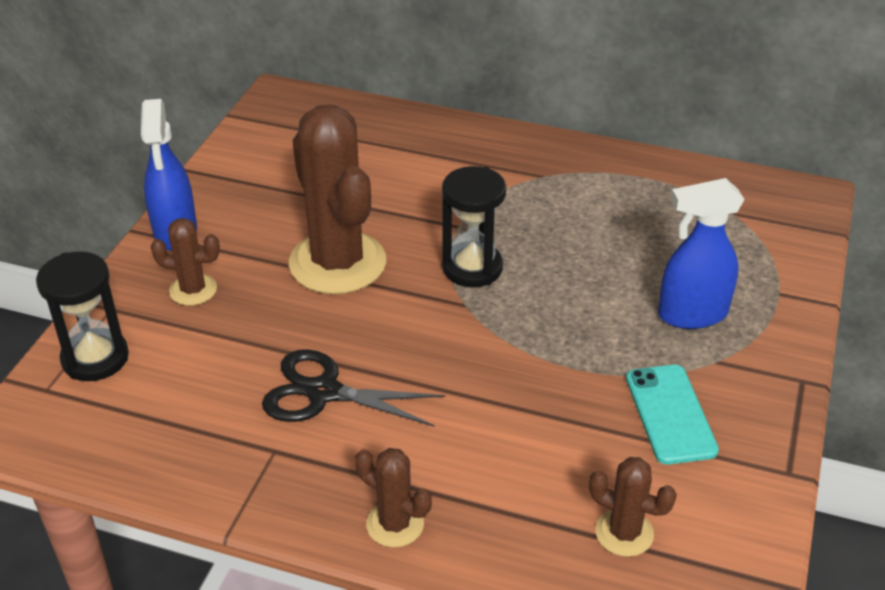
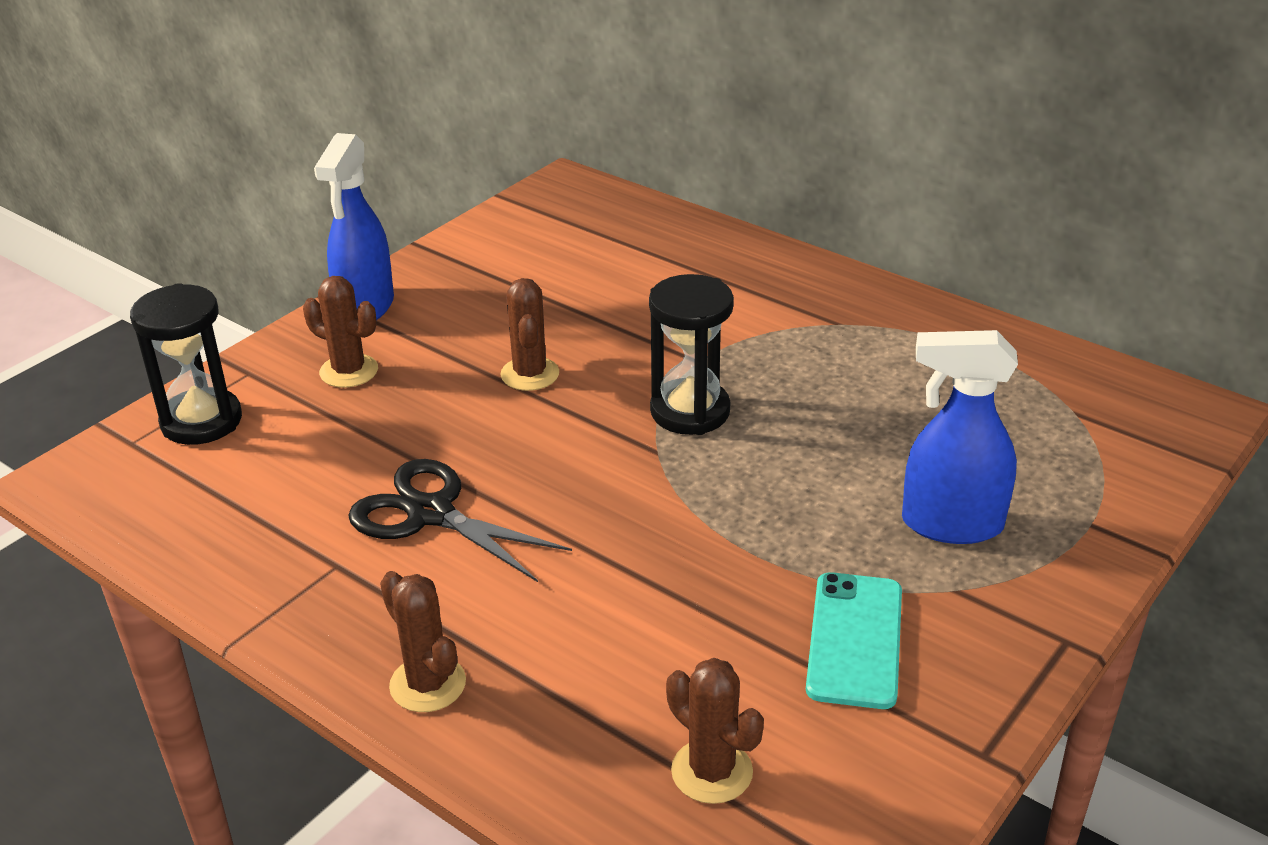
camera: 20 degrees right, 5 degrees down
(337, 263) = (530, 374): brown cactus -> brown cactus, size x0.47

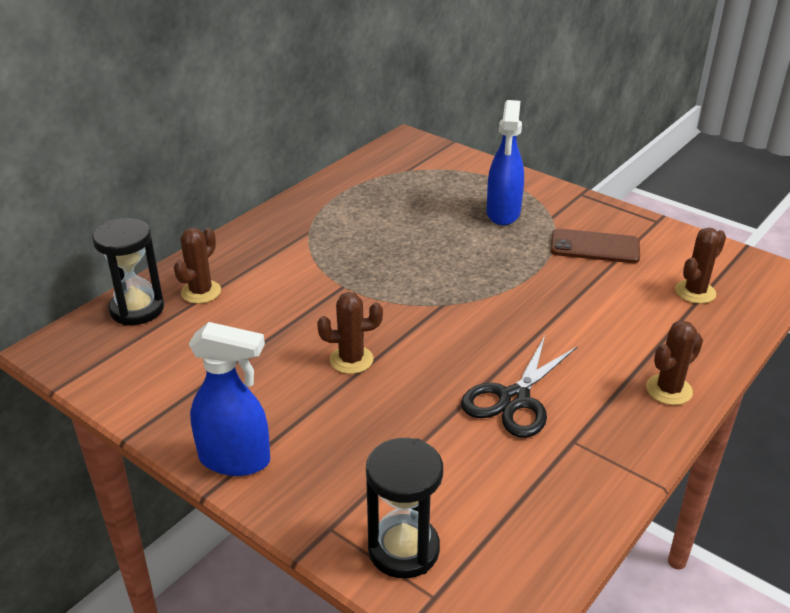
camera: 90 degrees left, 0 degrees up
(349, 371) = (336, 460): brown cactus -> brown cactus (201, 292)
(690, 411) = (401, 291): black hourglass -> black hourglass (137, 309)
(855, 640) = (594, 247): turquoise phone -> brown phone

